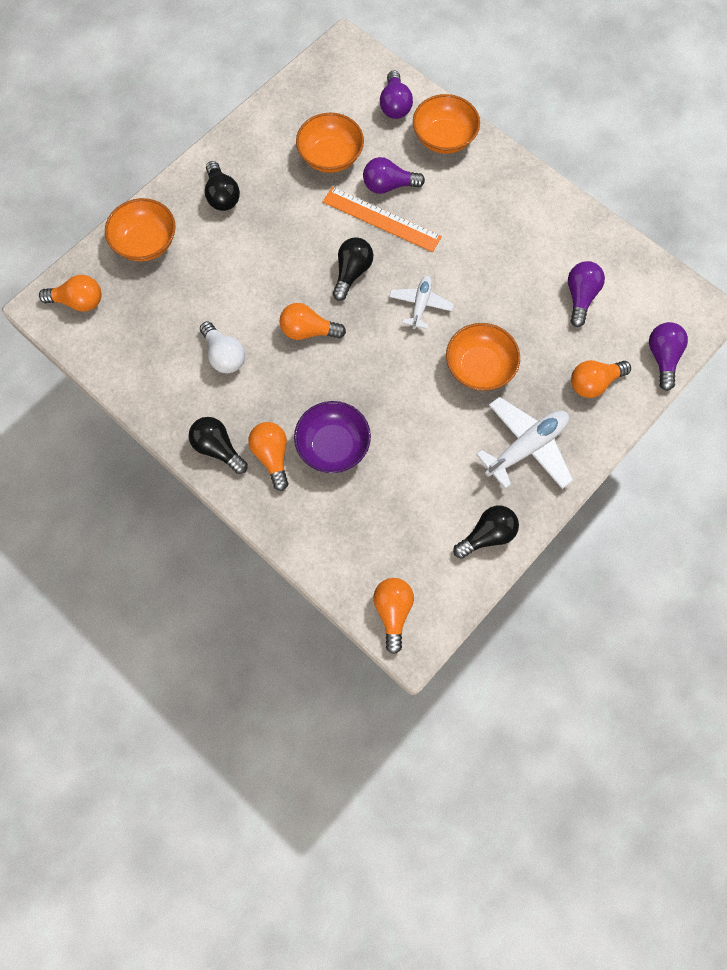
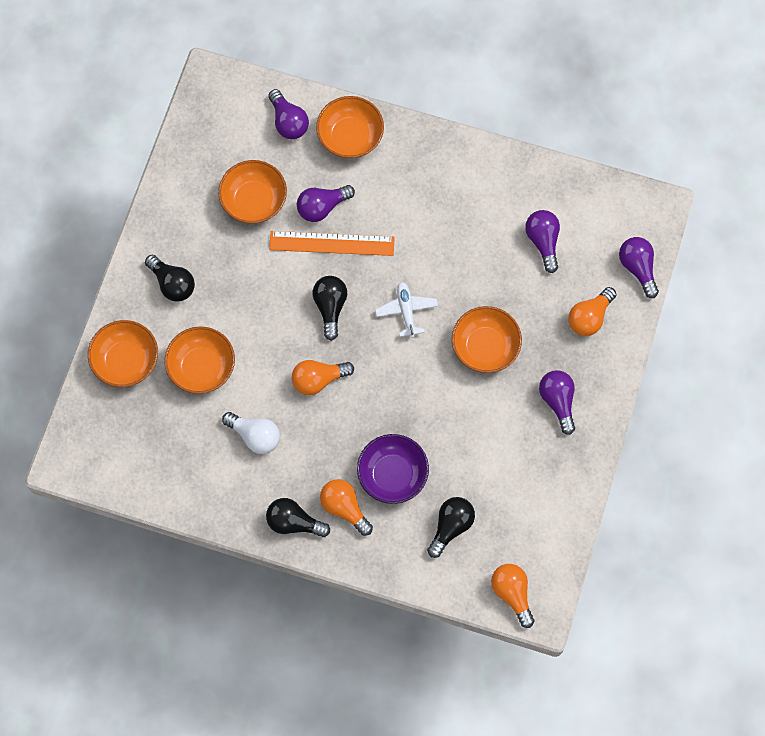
camera: 25 degrees left, 0 degrees up
(78, 301) = (94, 445): orange light bulb -> none
(209, 276) = (202, 367): none -> orange bowl
(487, 535) = (560, 493): black light bulb -> black light bulb (451, 527)
(526, 447) = (558, 401): white plane -> purple light bulb

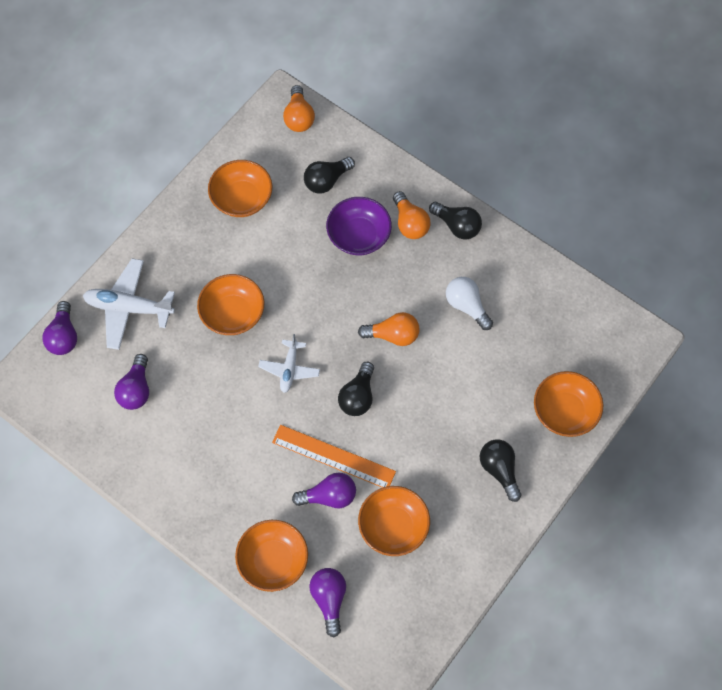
camera: 160 degrees left, 5 degrees down
(202, 367) = (495, 382): orange bowl -> orange bowl (242, 198)
(558, 401) = (192, 247): purple light bulb -> none
(589, 317) = (129, 308): orange light bulb -> white plane

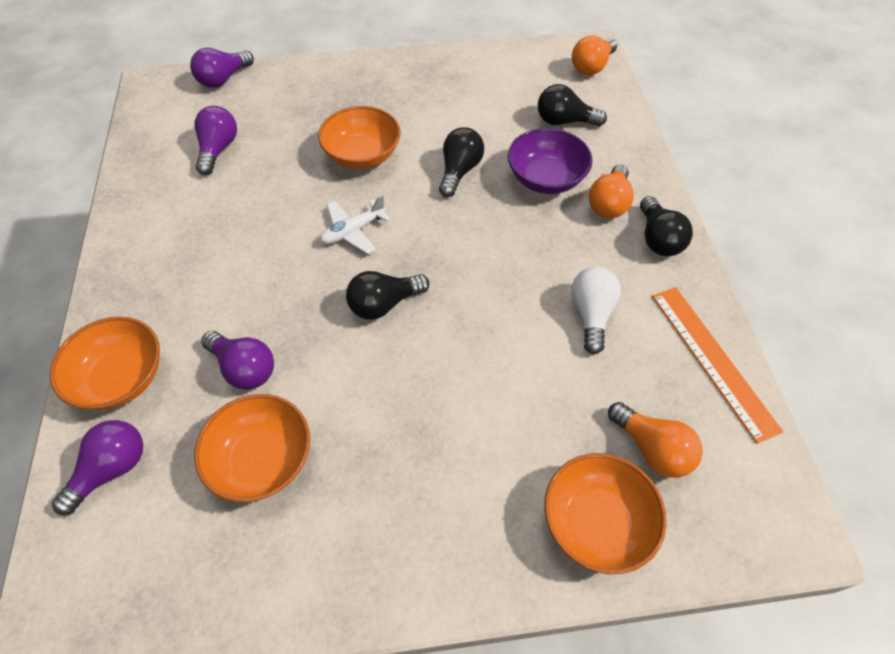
camera: 45 degrees right, 10 degrees down
(129, 308) = (292, 95): white plane -> none
(136, 389) = (218, 149): purple light bulb -> purple light bulb turned 135 degrees clockwise
(242, 198) = (474, 87): orange bowl -> none
(333, 457) = (294, 337): orange ruler -> orange ruler (712, 360)
(393, 335) = (482, 280): orange light bulb -> orange light bulb (652, 448)
(499, 470) = (443, 514): black light bulb -> black light bulb (459, 171)

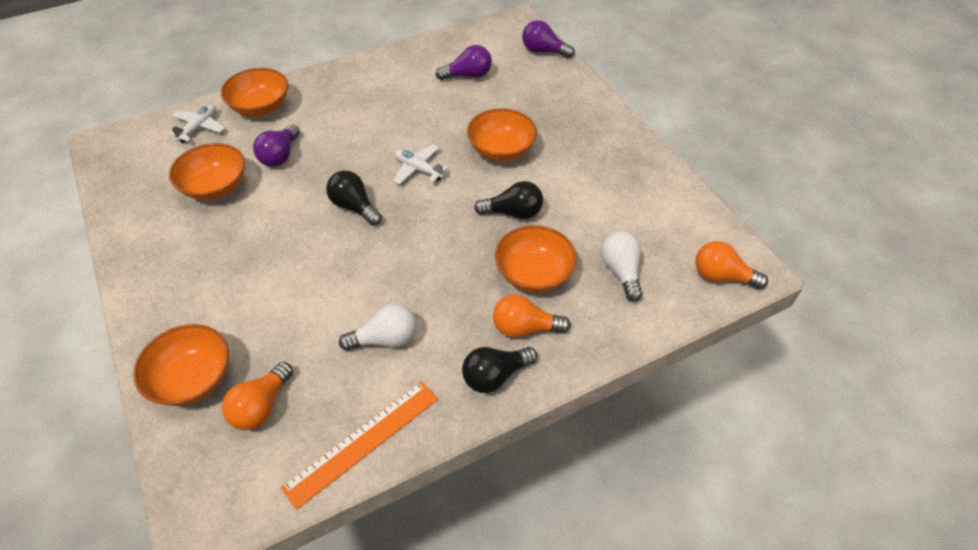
camera: 70 degrees right, 5 degrees down
(112, 469) = (199, 127): purple light bulb -> white plane
(545, 179) = (534, 273): purple bowl -> orange bowl
(564, 121) = (621, 271): black light bulb -> white light bulb

